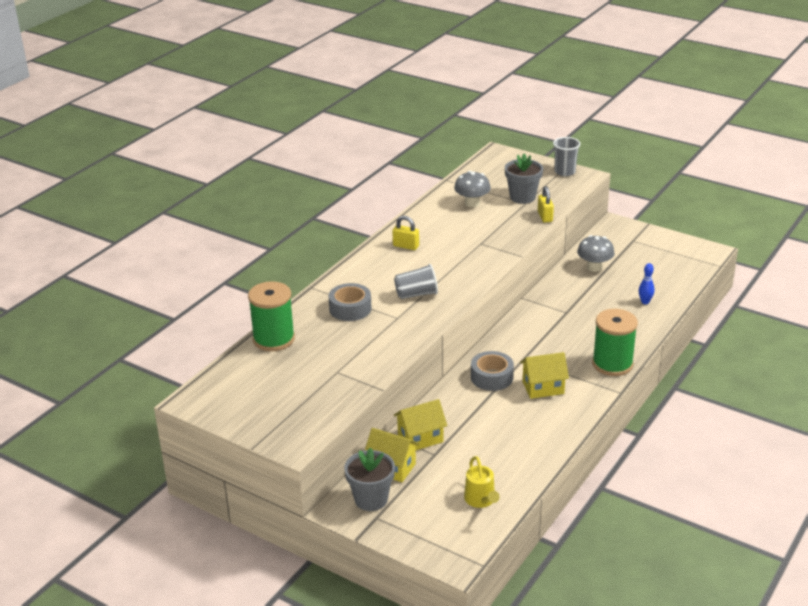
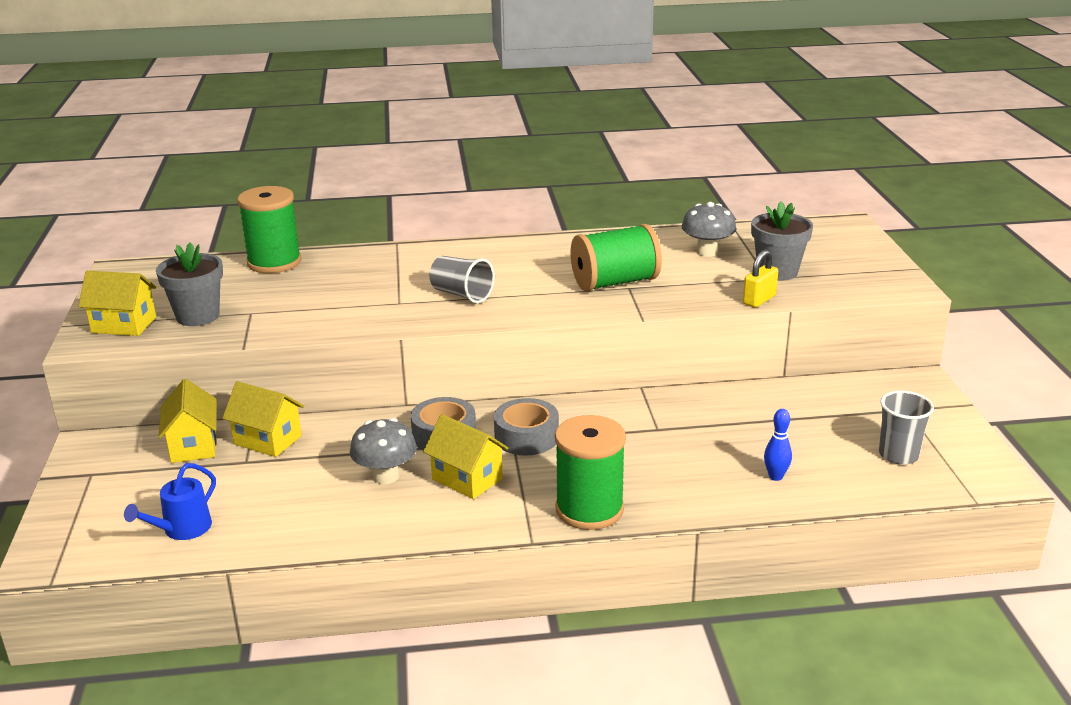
camera: 50 degrees right, 5 degrees down
(287, 424) = (124, 325): none -> yellow house
(350, 309) = (382, 274): grey tape -> grey tape (526, 437)
(371, 499) = (122, 457): grey flower pot -> grey flower pot (198, 316)
(406, 246) = (552, 254): yellow padlock -> none
(469, 244) = (614, 282): none -> green spool
(481, 500) = (182, 529): yellow watering can -> blue watering can
(565, 172) = (889, 273): grey cup -> grey cup (898, 455)
(594, 267) = (792, 407): grey mushroom -> grey mushroom (385, 476)

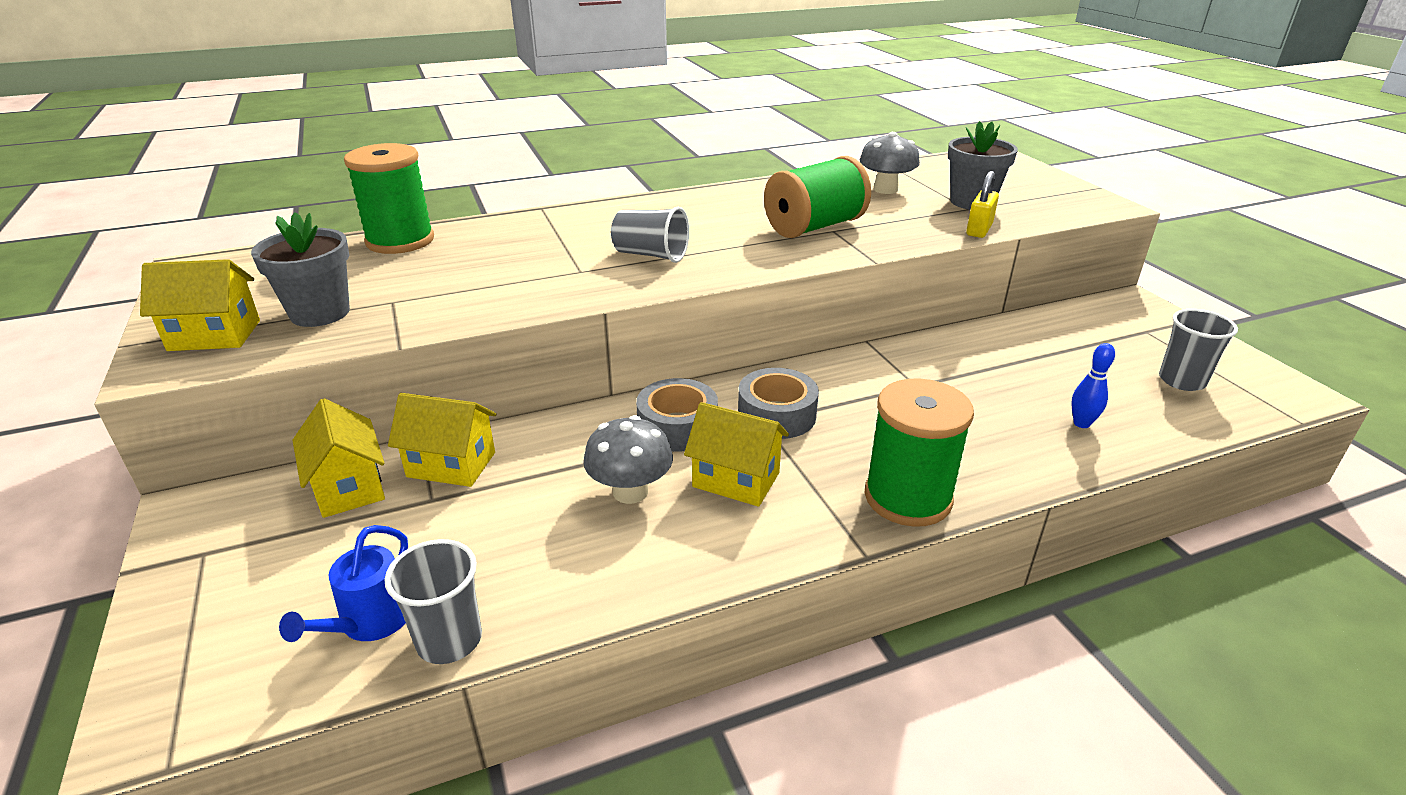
camera: 15 degrees left, 5 degrees up
(227, 547) = (449, 640): none -> grey cup

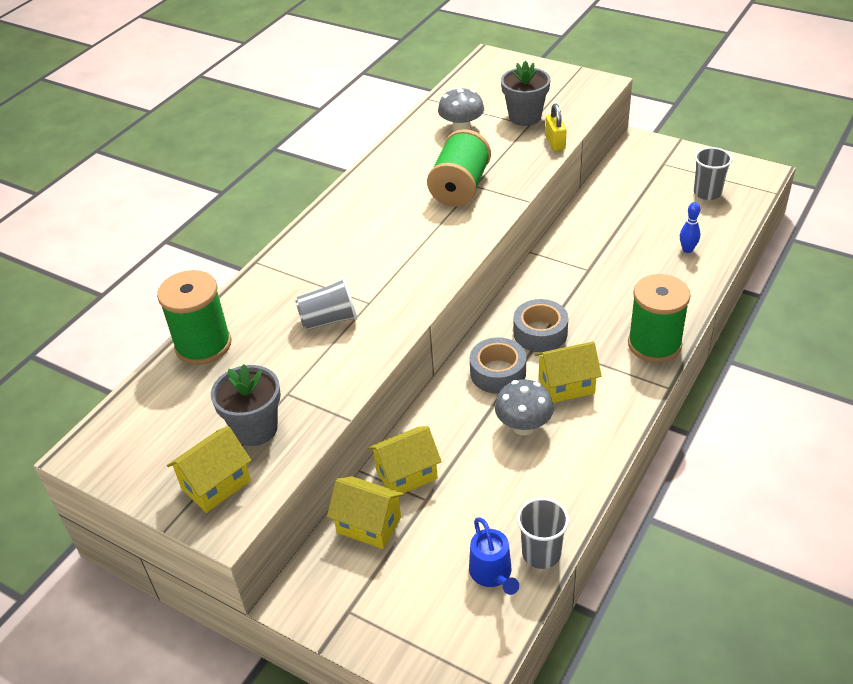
camera: 35 degrees left, 10 degrees up
(651, 255) = (393, 265): grey cup -> grey cup (329, 320)

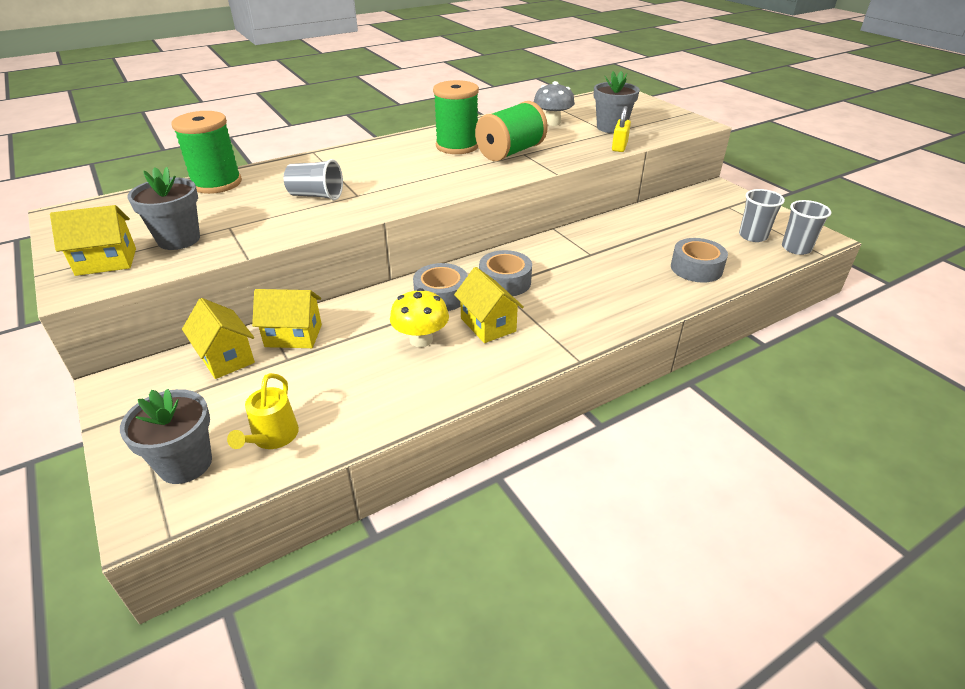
camera: 25 degrees right, 5 degrees down
(446, 631) = (185, 463): none -> grey flower pot
(492, 574) = (272, 437): blue watering can -> yellow watering can
(523, 426) = (421, 339): grey mushroom -> yellow mushroom
(541, 553) = (329, 441): grey cup -> grey cup (796, 248)
(566, 385) = (488, 325): yellow house -> yellow house turned 45 degrees clockwise
(654, 344) = (598, 324): green spool -> green spool (457, 146)
(687, 250) = (696, 268): blue bowling pin -> grey tape

